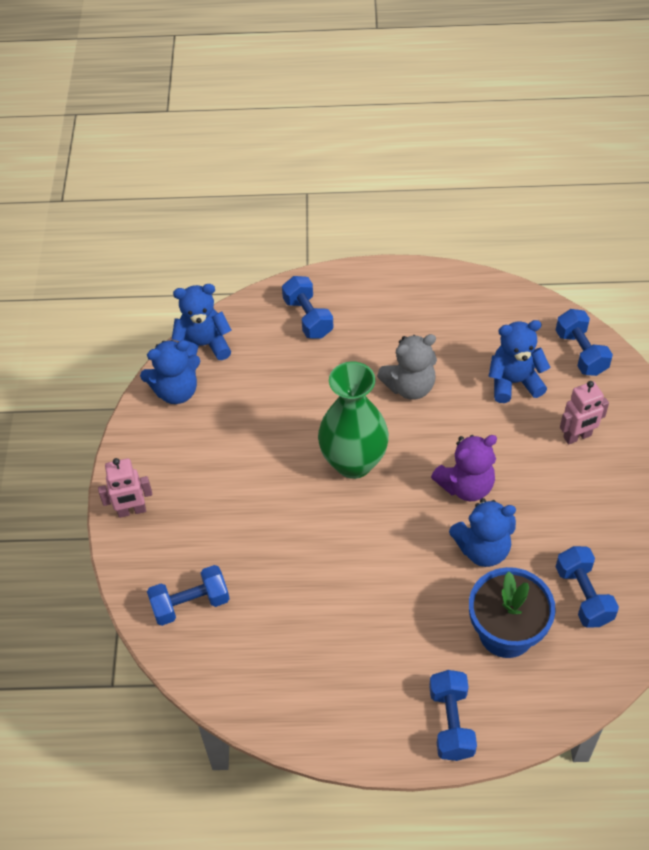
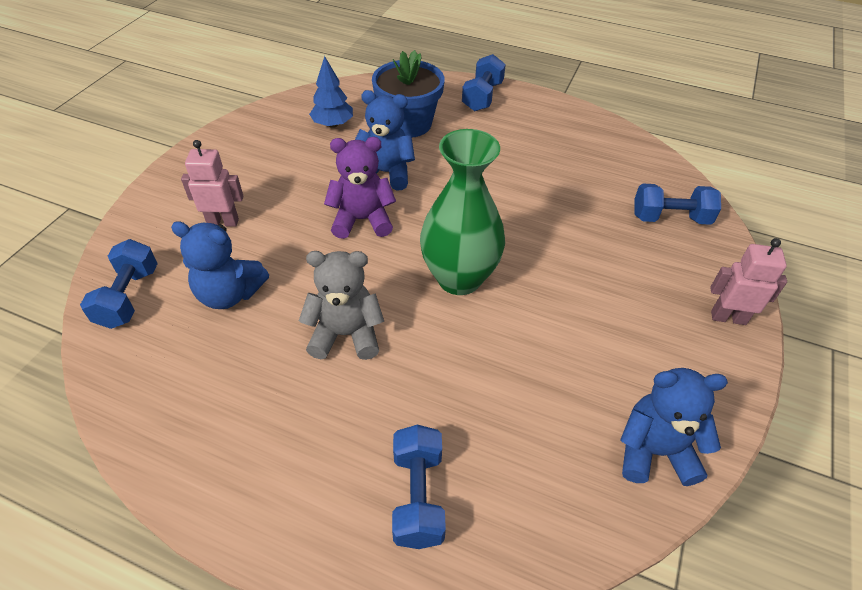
camera: 160 degrees left, 5 degrees down
(204, 345) = (598, 516): blue teddy bear -> none
(583, 595) = (333, 124): blue dumbbell -> blue tree

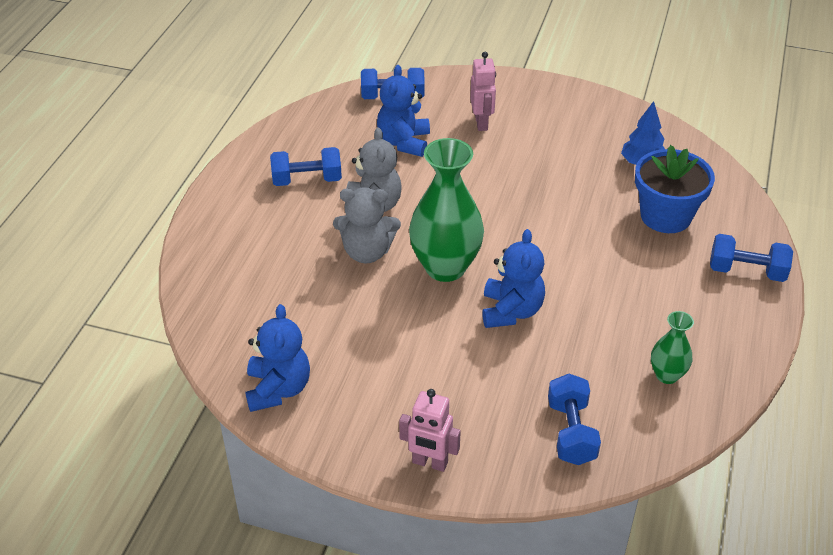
camera: 85 degrees right, 5 degrees down
(362, 220) = (505, 200): purple teddy bear -> none
(385, 173) = (577, 208): blue teddy bear -> blue teddy bear (511, 311)
(418, 496) = (240, 258): blue dumbbell -> blue dumbbell (307, 180)
(426, 346) = (367, 252): none -> grey teddy bear
(599, 156) = (667, 375): none -> green vase
(728, 317) = (429, 463): pink robot -> pink robot turned 105 degrees clockwise

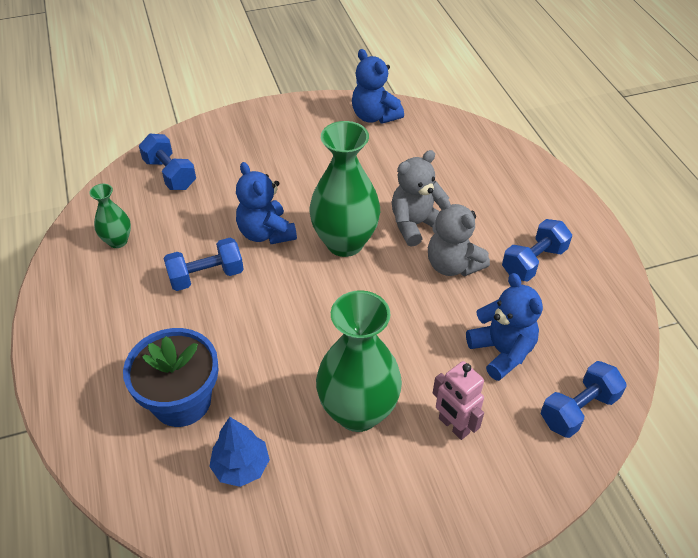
camera: 145 degrees right, 5 degrees up
(429, 463) = (248, 121): pink robot -> none
(539, 156) = (358, 412): none -> green vase
(746, 271) = (76, 373): blue dumbbell -> blue dumbbell (206, 276)

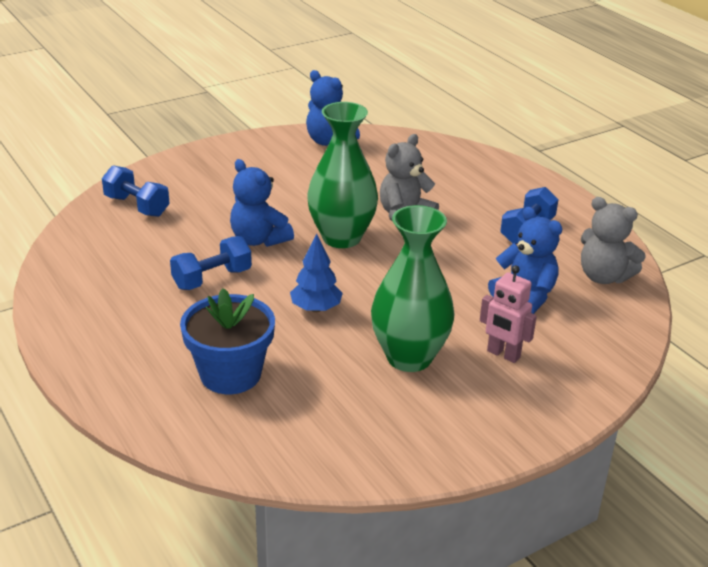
camera: 15 degrees left, 15 degrees down
(118, 241) = (105, 263): green vase -> none
(241, 466) = (313, 413): blue tree -> blue tree (316, 308)
(452, 265) = (453, 242): grey teddy bear -> grey teddy bear (603, 276)
(578, 409) = (610, 327): blue dumbbell -> none

